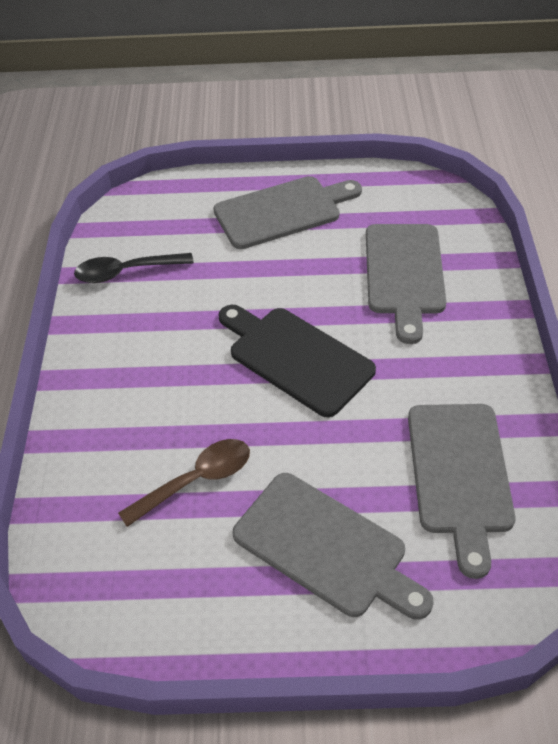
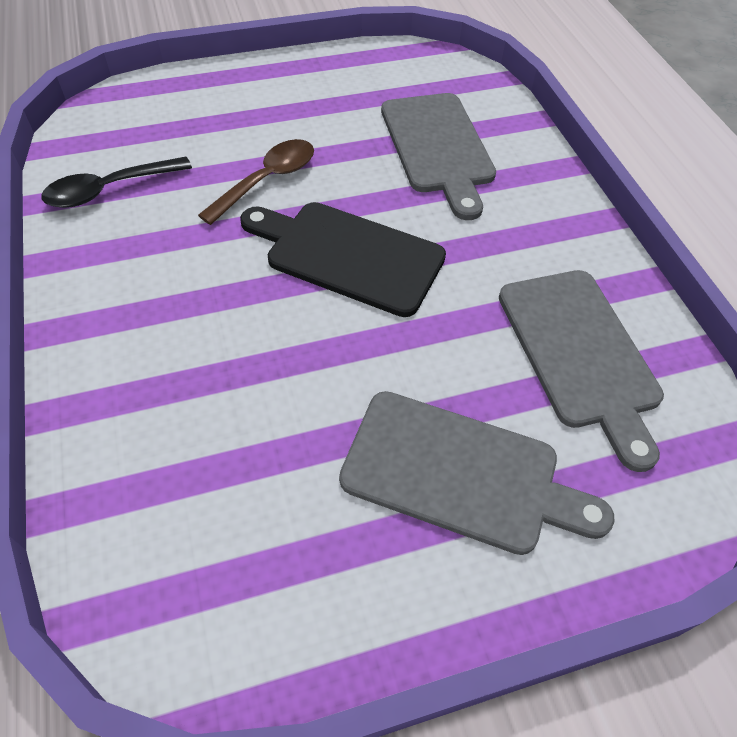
camera: 20 degrees left, 5 degrees up
(196, 481) = (271, 424): brown spoon -> brown spoon (267, 181)
(282, 211) = (280, 100): grey cutting board -> none

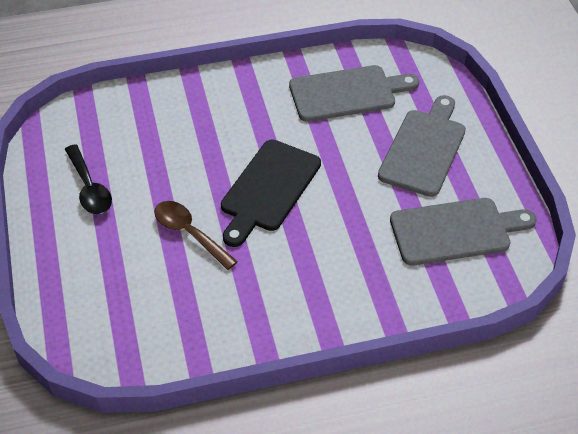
camera: 85 degrees left, 5 degrees down
(109, 189) = (191, 330): black spoon -> black spoon (89, 188)
(438, 147) = (162, 137): grey cutting board -> grey cutting board (455, 231)

